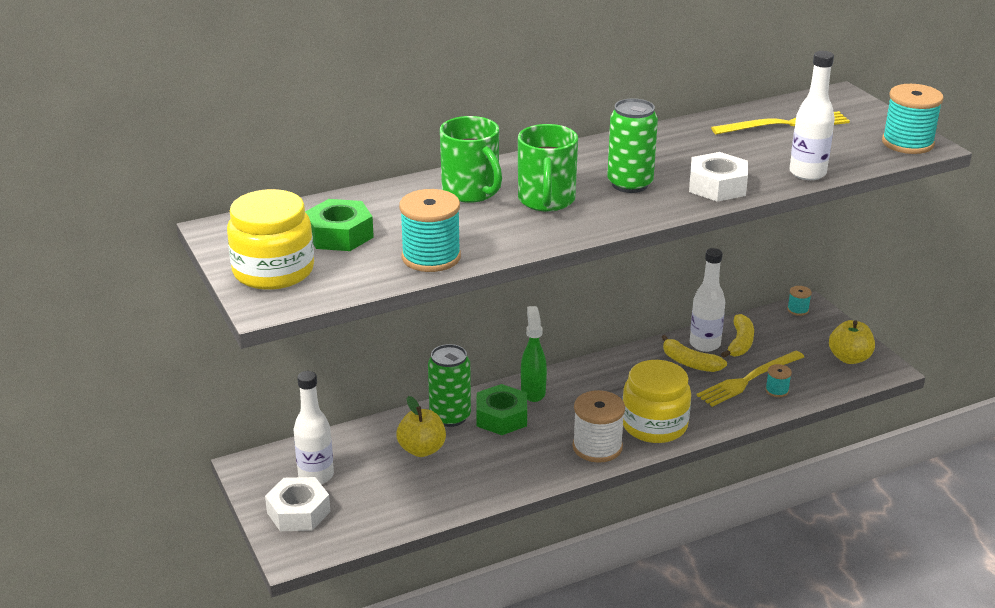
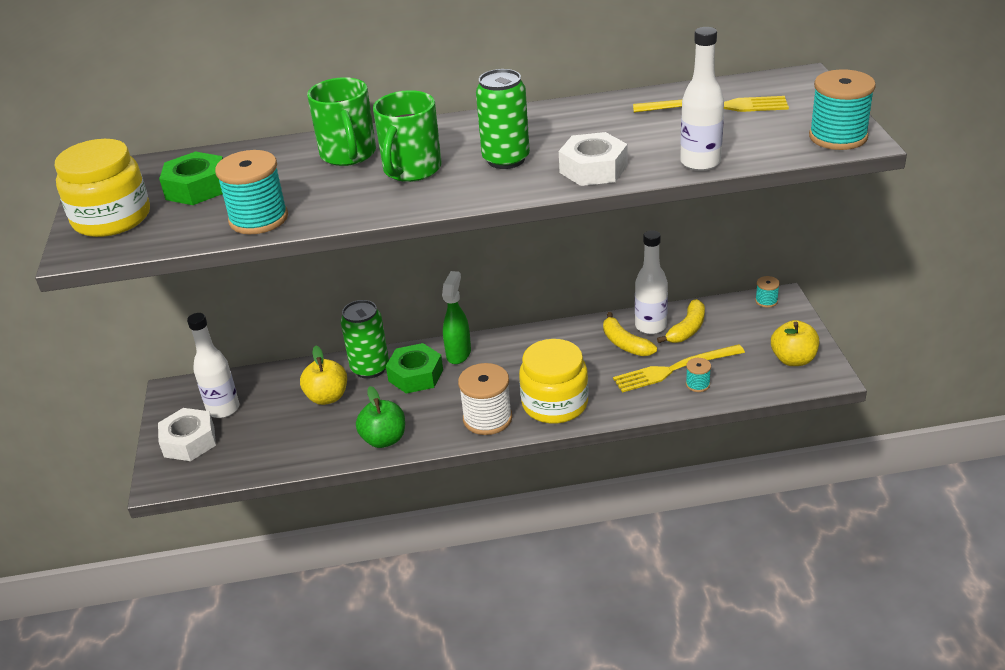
camera: 20 degrees right, 5 degrees up
(505, 480) = (384, 439): none -> green apple

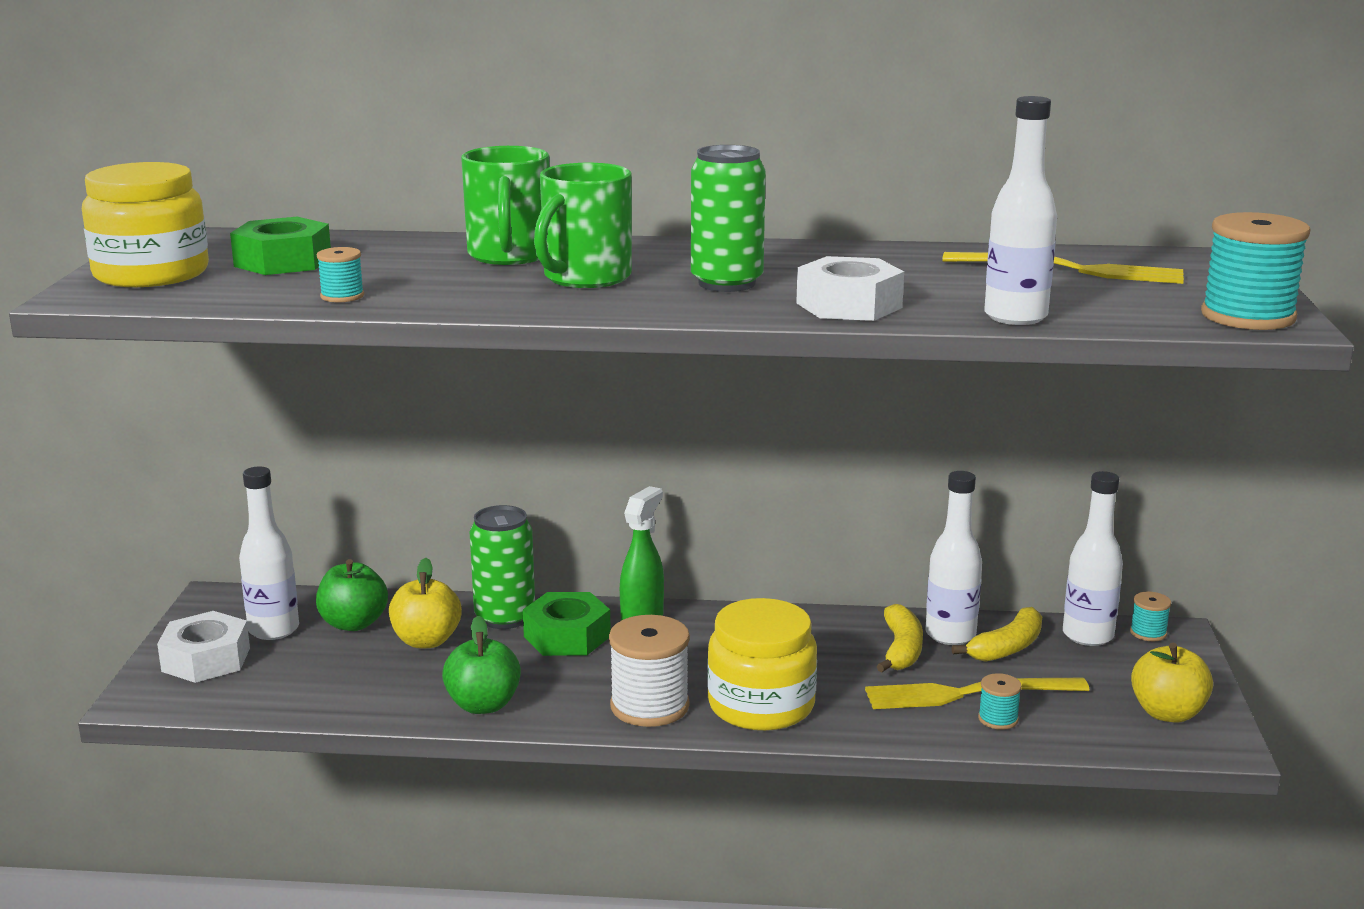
camera: 10 degrees right, 15 degrees down
(258, 219) = (342, 296): turquoise spool -> turquoise spool, size x0.49
(274, 393) = (353, 623): none -> green apple
(625, 344) = (901, 650): yellow banana -> yellow banana turned 150 degrees counterclockwise
(732, 310) = (1087, 636): none -> white bottle

